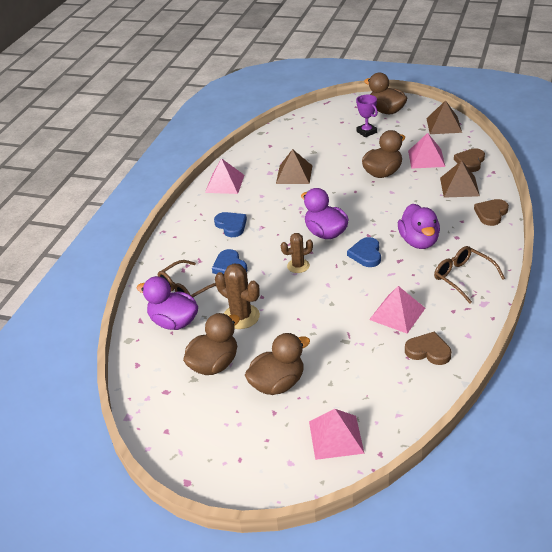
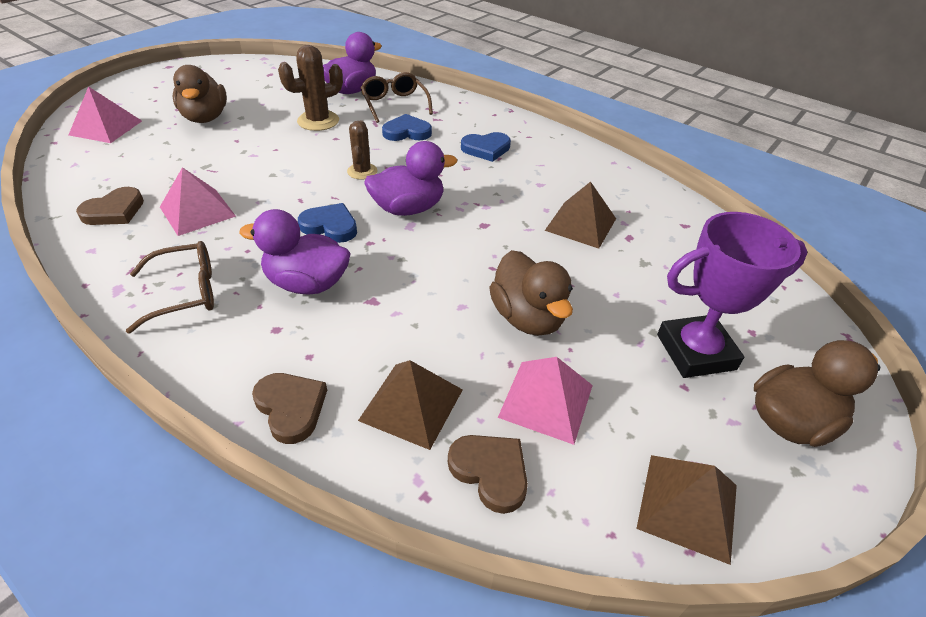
camera: 105 degrees right, 5 degrees up
(214, 364) = (271, 97): brown duck -> none
(224, 183) = (590, 164): pink pyramid -> none
(366, 132) = (695, 352): purple trophy -> purple trophy, size x1.75

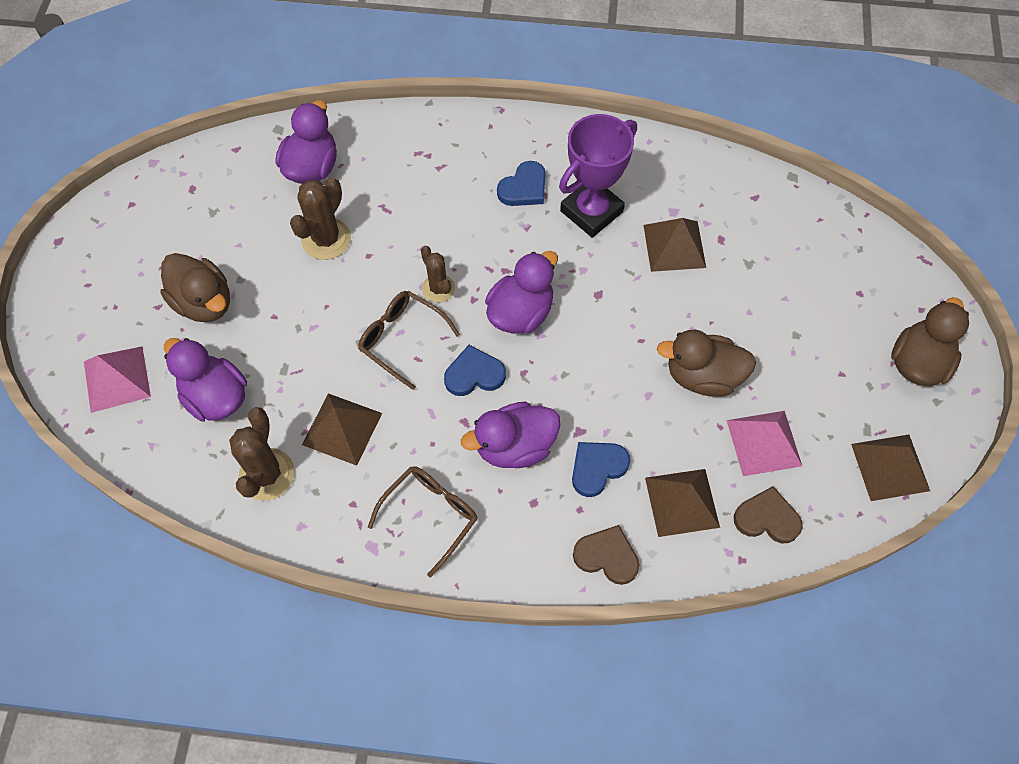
camera: 30 degrees left, 20 degrees up
(114, 211) = (267, 474): brown heart -> brown cactus
(145, 160) = (216, 397): none -> purple duck
(197, 211) = (342, 429): pink pyramid -> brown pyramid
(394, 104) = (378, 166): brown glasses -> brown glasses (401, 339)
(407, 132) = (429, 205): blue heart -> blue heart (597, 468)
(527, 317) = (702, 376): brown duck -> brown duck turned 150 degrees clockwise
(695, 352) = (833, 337): purple trophy -> purple trophy (591, 211)

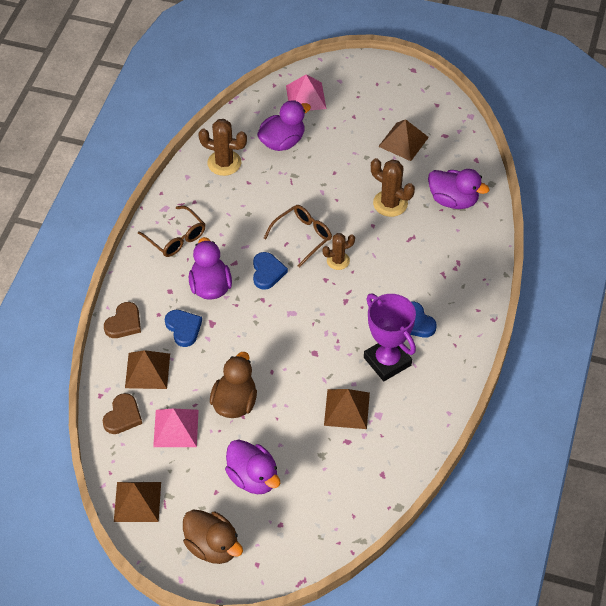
camera: 100 degrees right, 10 degrees down
(204, 302) = (352, 138): brown duck -> none
(342, 429) = (245, 200): brown pyramid -> brown pyramid (403, 141)
(521, 313) = (309, 304): purple duck -> purple duck (253, 478)

